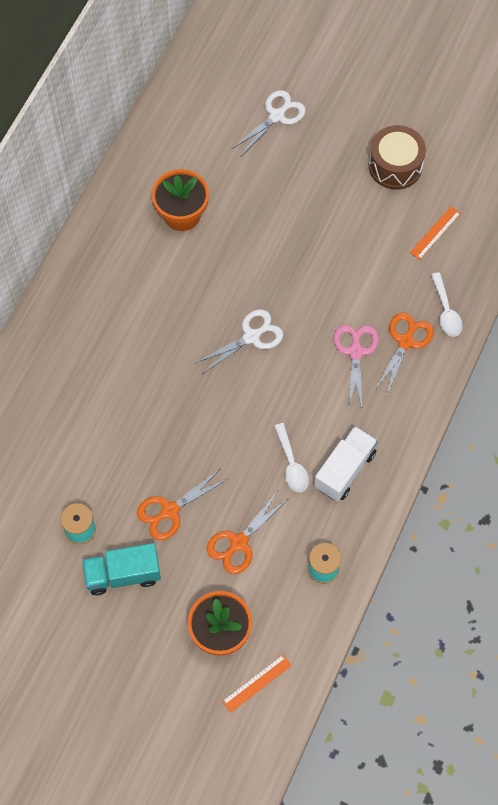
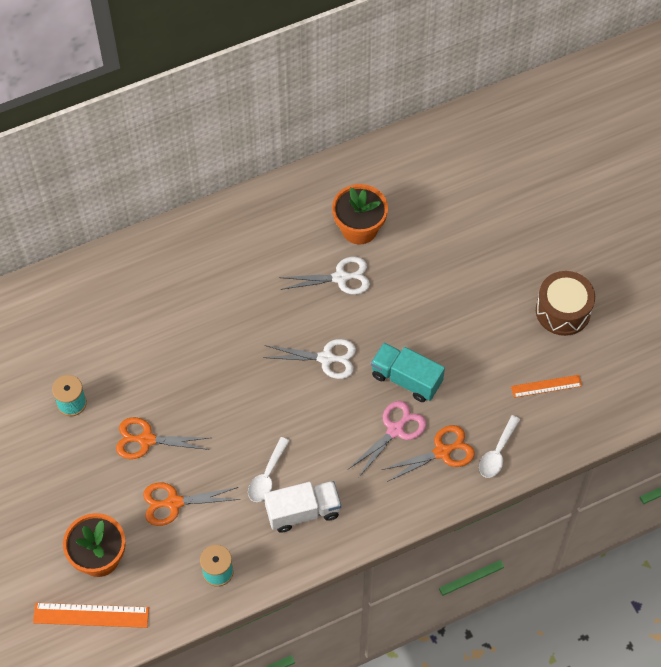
camera: 40 degrees right, 5 degrees down
(123, 574) = (71, 459): turquoise truck -> turquoise truck (406, 379)
(256, 683) = (91, 615): orange ruler -> orange ruler, size x1.52
(276, 116) = (503, 206): white scissors -> white scissors (340, 278)

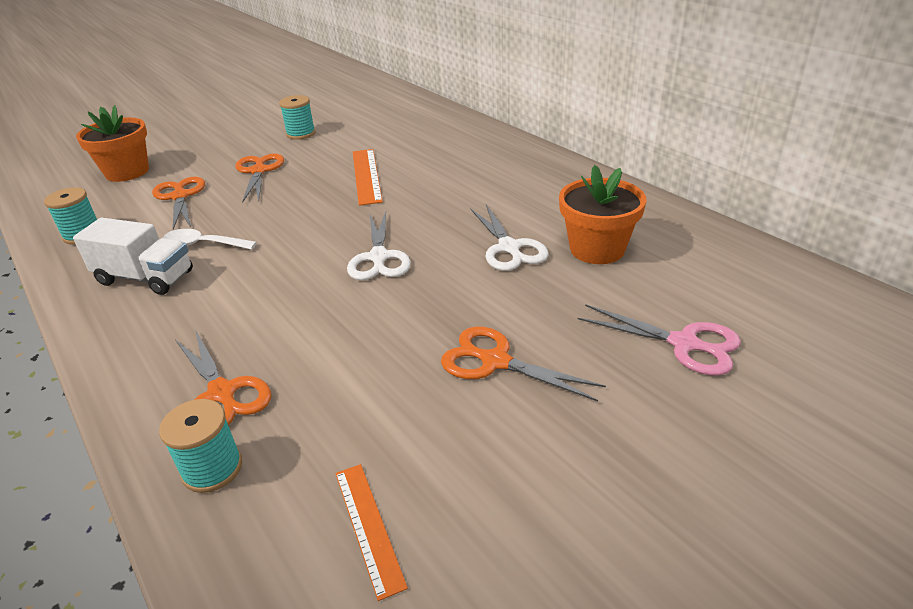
camera: 80 degrees right, 25 degrees down
(91, 615) = (64, 179): orange ruler -> orange ruler (366, 176)
(303, 512) = (145, 278): white truck -> white truck turned 45 degrees counterclockwise
(395, 430) = (266, 335): pink scissors -> pink scissors (684, 344)
(406, 379) = (357, 332): turquoise truck -> none
(452, 313) = (495, 361): none -> orange scissors
(497, 453) = (212, 468): white spoon -> turquoise spool
(563, 311) = (566, 527): brown drum -> none

